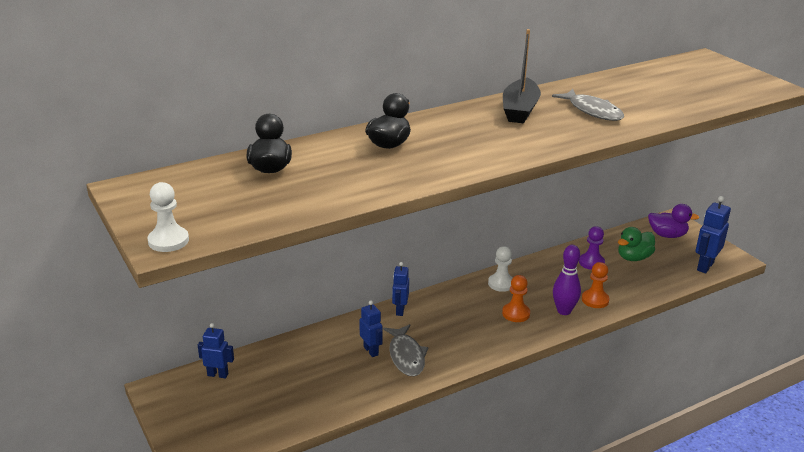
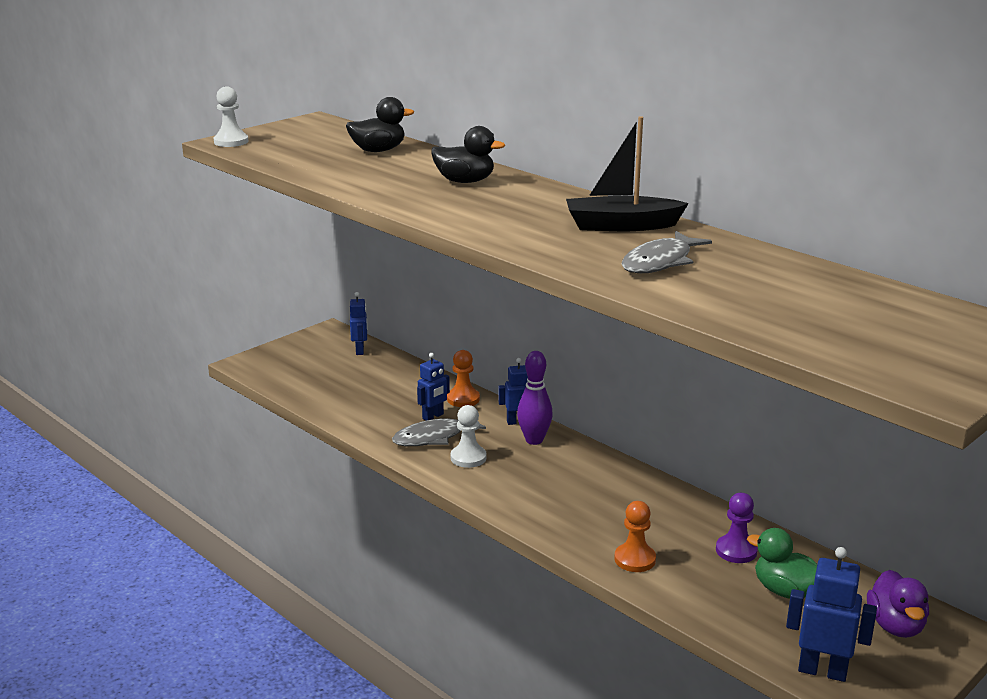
camera: 75 degrees right, 5 degrees down
(501, 284) = (622, 481): white pawn -> white pawn (468, 458)
(516, 313) = (559, 498): orange pawn -> orange pawn (463, 399)
(564, 311) = (589, 535): purple bowling pin -> purple bowling pin (534, 440)

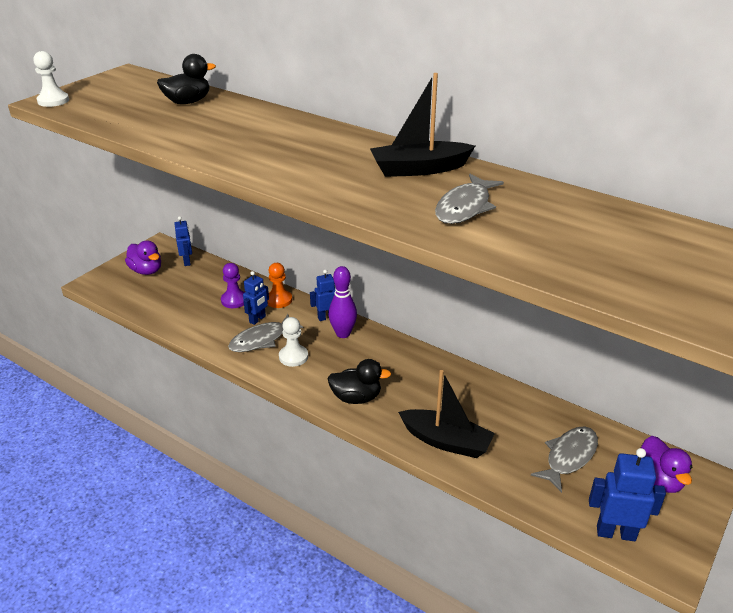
camera: 10 degrees left, 10 degrees up
(310, 356) = (146, 271): none -> purple duck
(465, 181) = (271, 130): black duck -> black duck (356, 398)
(635, 559) = (446, 441): orange pawn -> black boat
(736, 551) = (522, 422): purple pawn -> purple pawn (234, 300)
(785, 591) = (569, 457): green duck -> grey fish

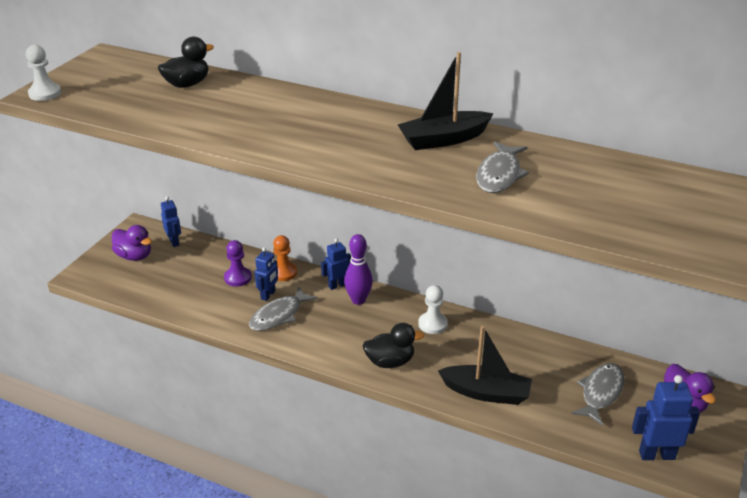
camera: 10 degrees left, 0 degrees up
(293, 357) = (316, 329): white pawn -> white pawn (432, 324)

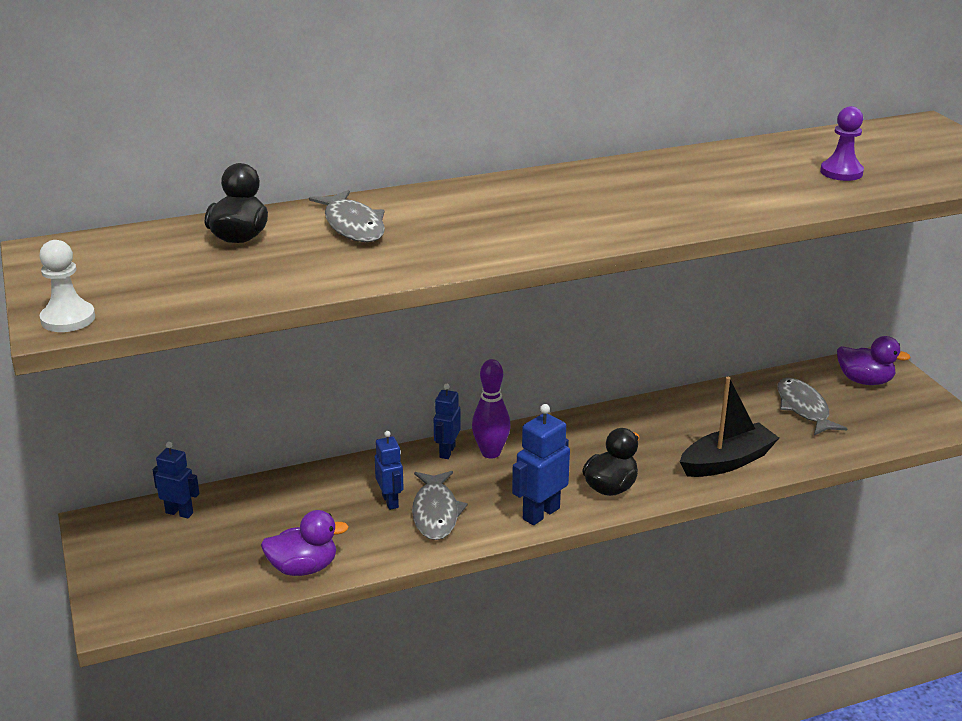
camera: 45 degrees left, 5 degrees down
(134, 256) = (152, 555): purple duck -> purple duck (303, 568)
(238, 278) = (326, 505): purple pawn -> purple pawn (841, 172)
(283, 273) = (369, 471): orange pawn -> none
(432, 324) = (593, 434): white pawn -> none
(443, 139) = (616, 181): black boat -> none
(499, 175) = (720, 188): grey fish -> grey fish (353, 226)
(656, 455) = (906, 429): blue robot -> blue robot (540, 513)

